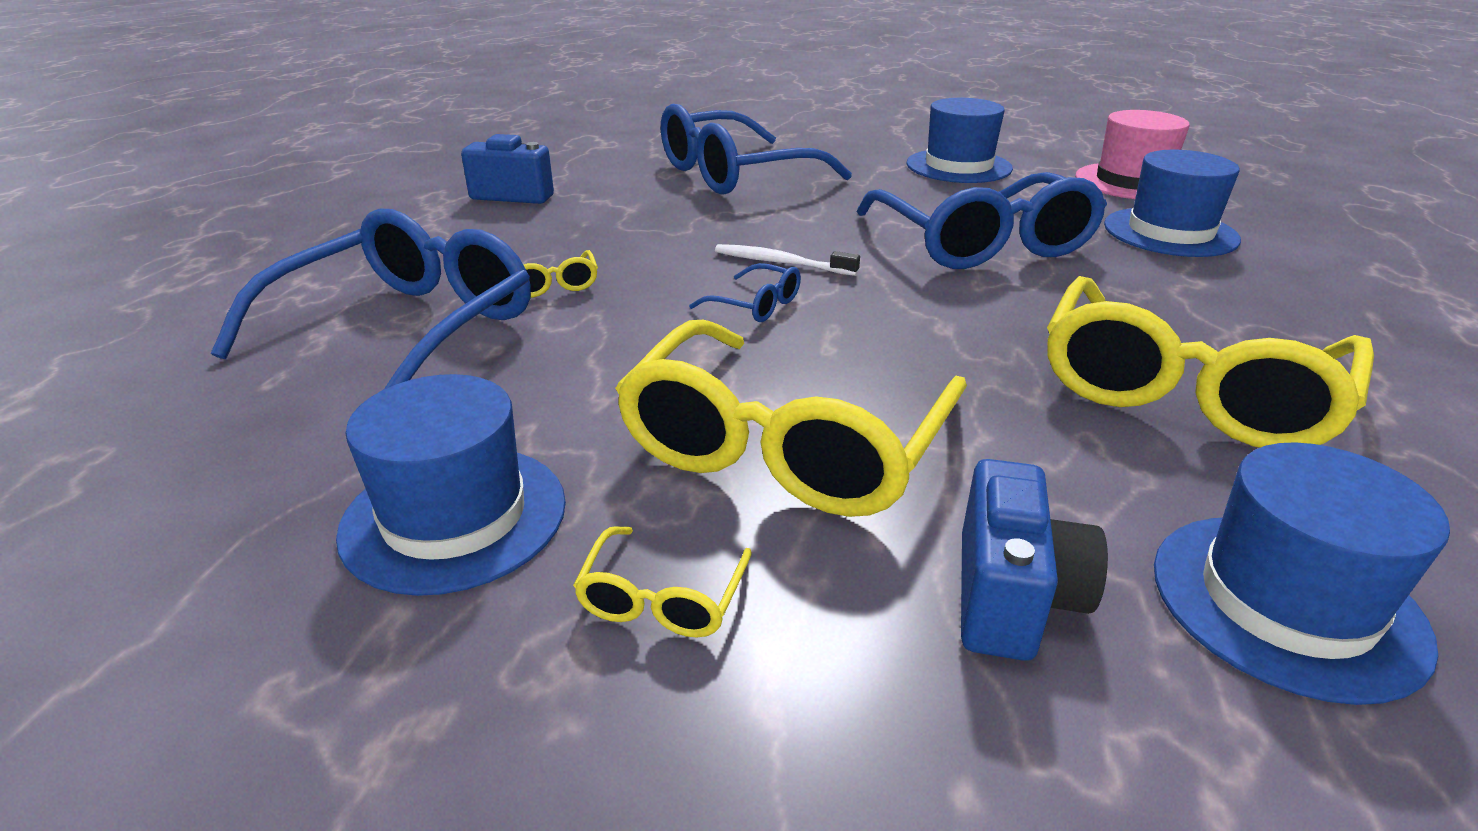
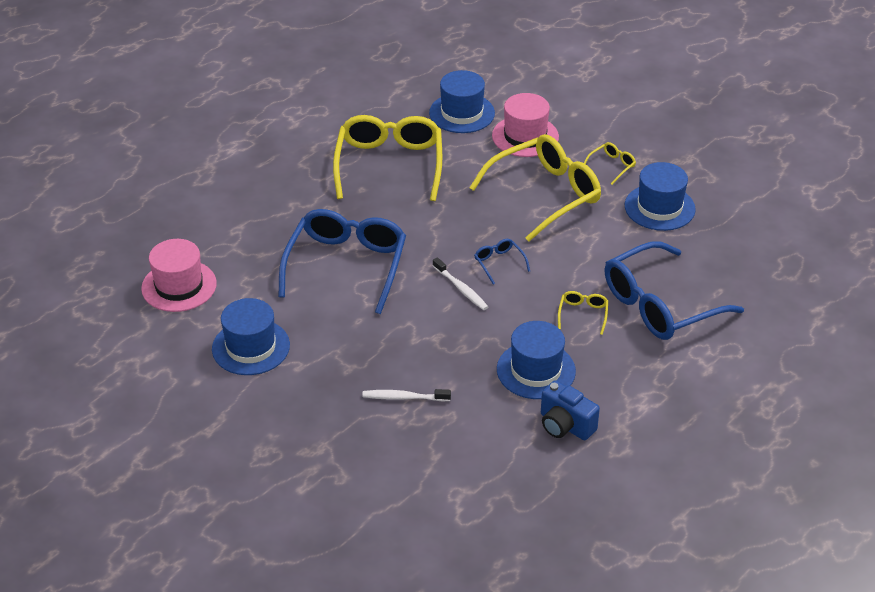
camera: 150 degrees left, 10 degrees up
(735, 174) = (404, 397): blue glasses -> white toothbrush
(1012, 597) = (525, 136): blue camera -> pink hat
(1170, 232) = (243, 237): blue hat -> blue hat (536, 370)
(1185, 390) = (389, 165): yellow glasses -> yellow glasses turned 60 degrees counterclockwise

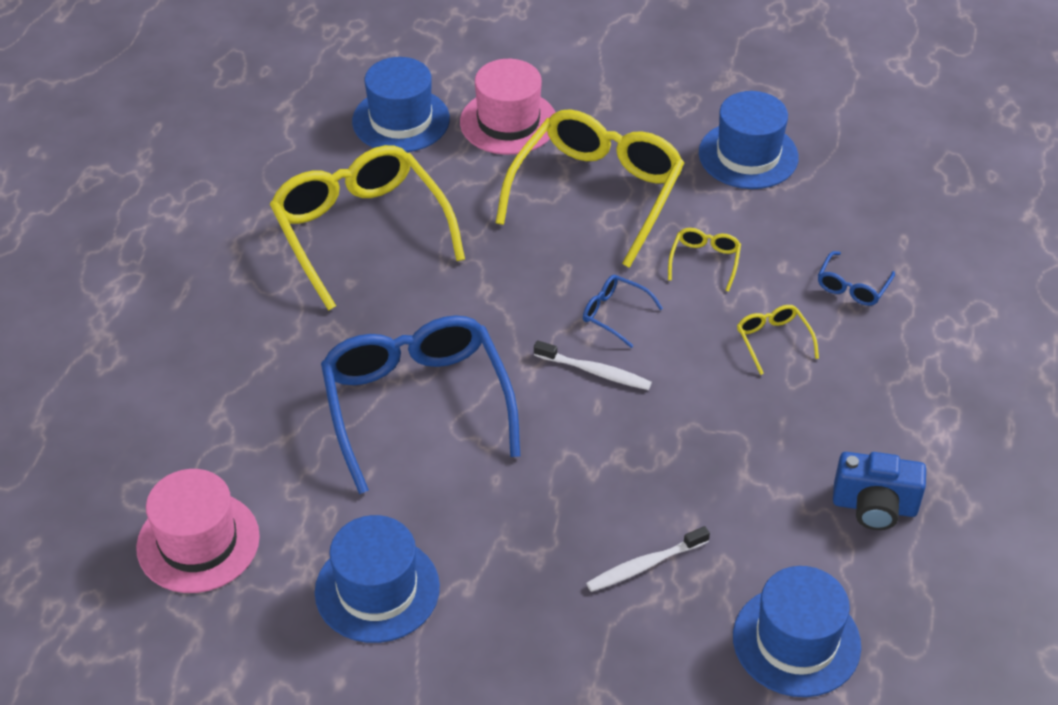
camera: 30 degrees left, 5 degrees up
(536, 370) = (778, 445): blue hat -> blue hat (796, 641)
(611, 166) = (647, 122): yellow glasses -> yellow glasses (704, 261)
(660, 305) = (852, 287): blue glasses -> blue glasses, size x0.41

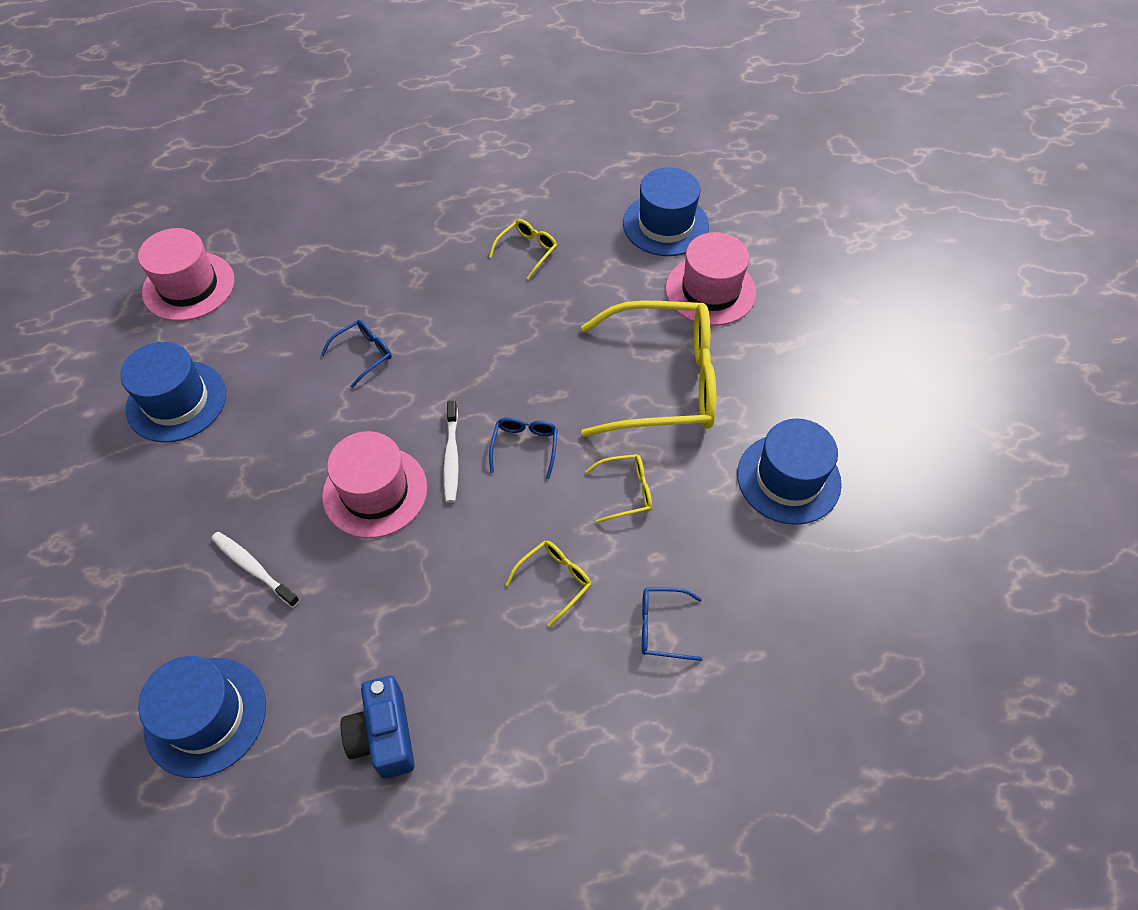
camera: 65 degrees right, 10 degrees up
(361, 232) = (527, 251): yellow glasses -> yellow glasses, size x0.41
(416, 405) = (363, 354): blue glasses -> blue glasses, size x0.41
(604, 443) = (375, 491): none -> pink hat

